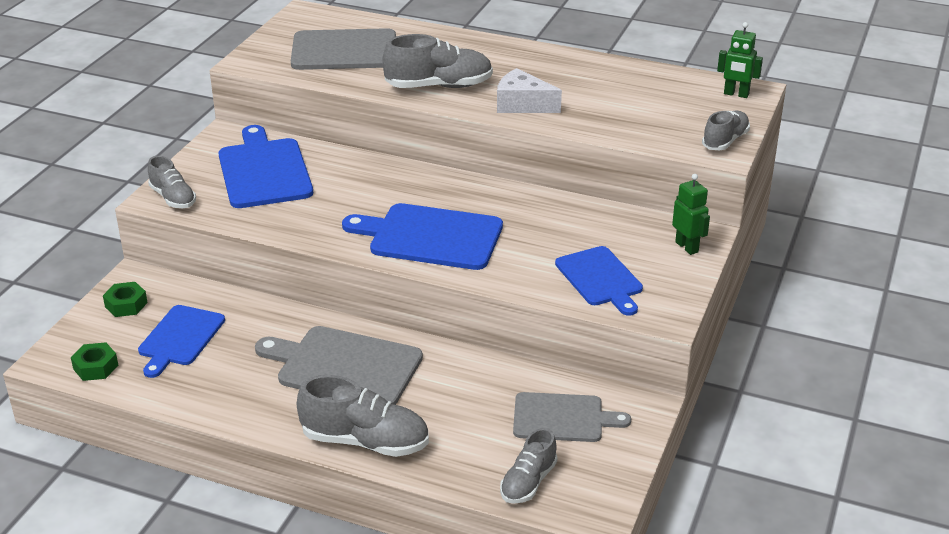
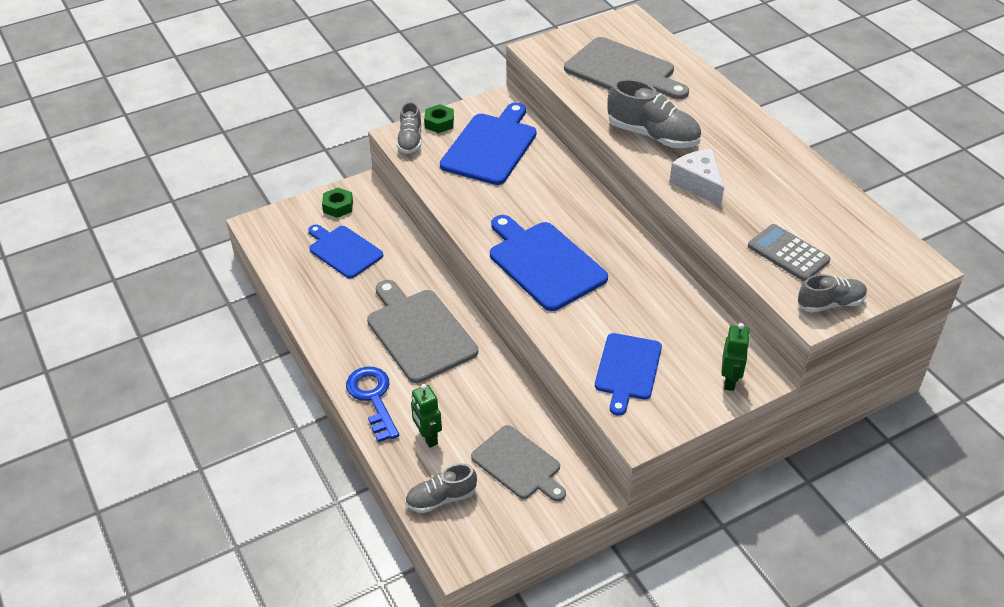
camera: 40 degrees right, 10 degrees up
(96, 367) = (277, 244): green nut -> green nut (439, 123)
(180, 338) = (344, 250): blue cutting board -> blue cutting board turned 75 degrees clockwise
(365, 441) = (373, 398): grey shoe -> blue key
(652, 122) = (788, 253): none -> grey calculator
(736, 94) = (899, 262): green robot -> green robot (428, 437)

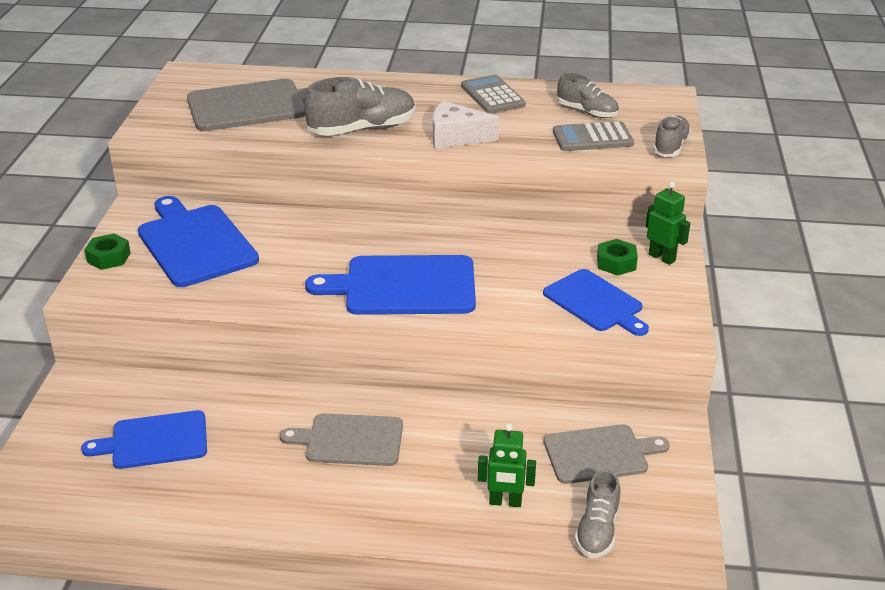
camera: 55 degrees left, 10 degrees down
(338, 206) = (78, 413): green nut -> green nut (616, 263)
(373, 398) = (407, 519): blue key -> none
(410, 140) = (105, 287): grey shoe -> grey shoe (587, 112)
(419, 332) = (350, 440): grey cutting board -> grey cutting board, size x0.67
(786, 170) = (492, 96): none -> grey calculator

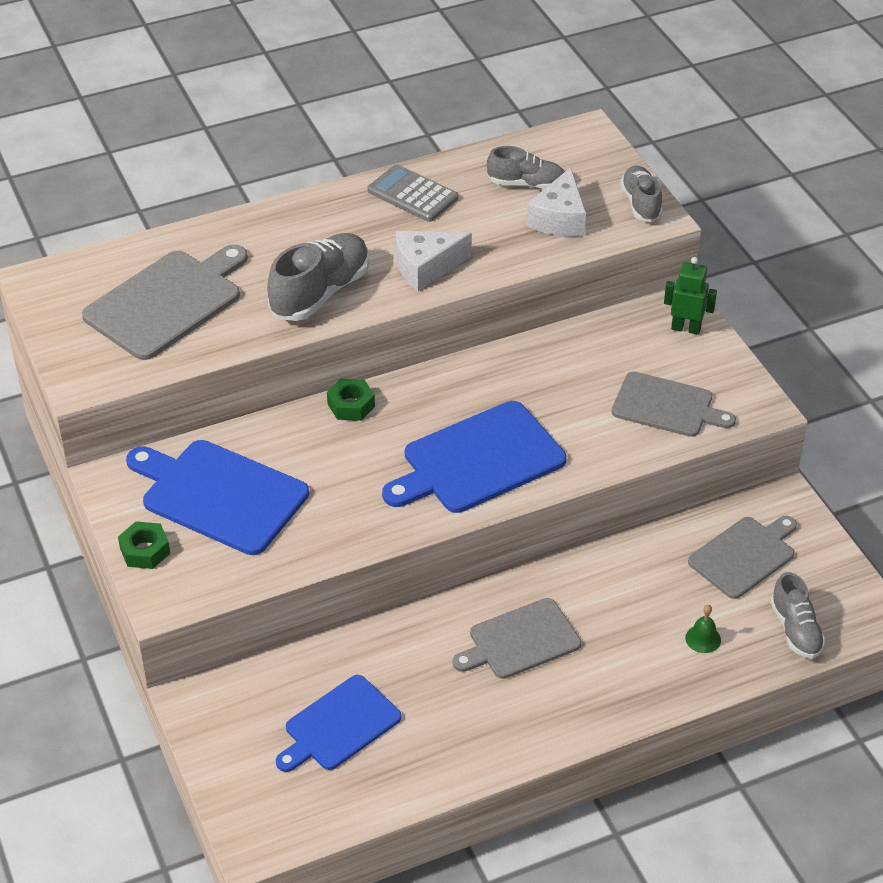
camera: 30 degrees left, 10 degrees up
(505, 502) = (703, 639): green robot -> green bell
(592, 138) = (559, 218): grey calculator -> white cheese
(595, 302) = (666, 406): blue cutting board -> grey cutting board
(616, 263) = (650, 352): green nut -> green nut (351, 405)

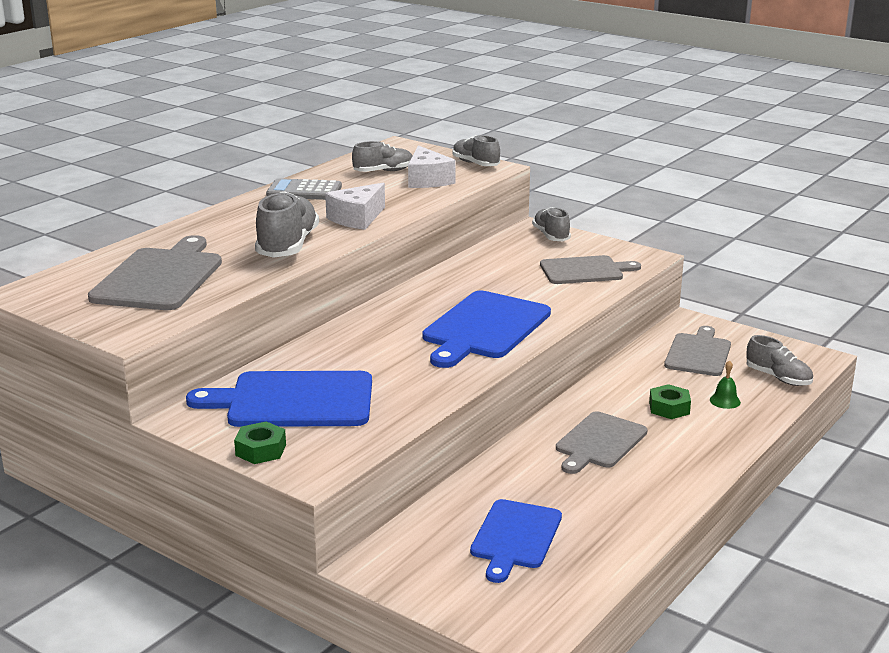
camera: 30 degrees left, 20 degrees down
(351, 405) = (350, 327): green nut -> green nut (669, 408)
(686, 328) = (551, 236): green robot -> grey shoe

